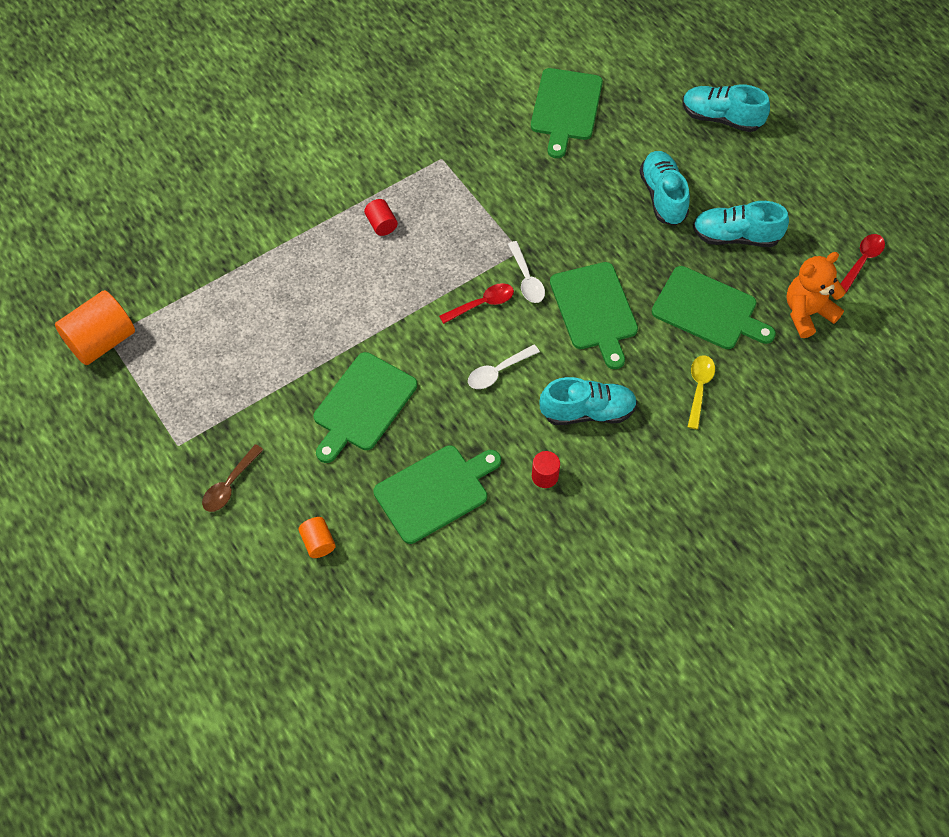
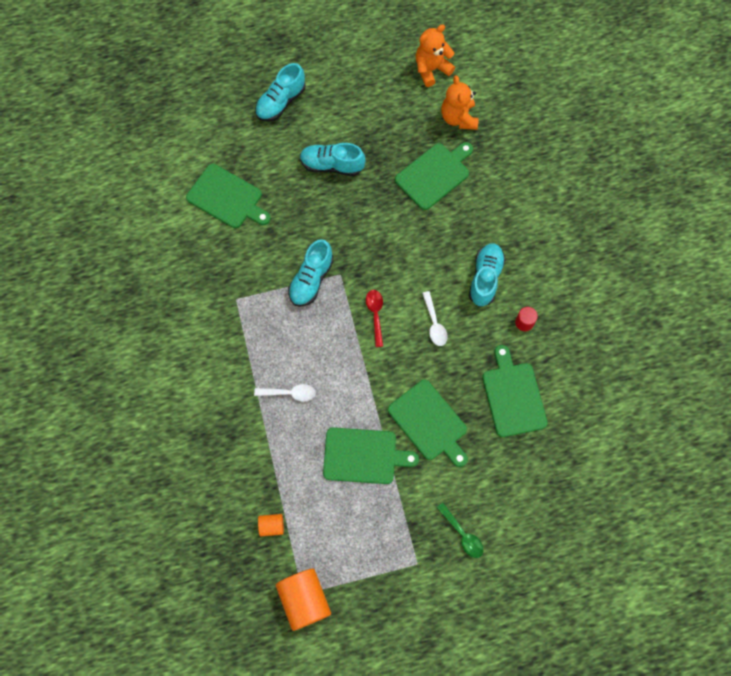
camera: 70 degrees left, 10 degrees up
(229, 485) = (462, 534): brown spoon -> green spoon
(318, 542) = (527, 485): orange cylinder -> orange cylinder (271, 526)
(381, 224) = (279, 361): red cylinder -> none
(527, 279) = (366, 278): white spoon -> white spoon (290, 393)
(594, 310) = (408, 244): green cutting board -> green cutting board (363, 456)
(699, 388) = (491, 204): yellow spoon -> none
(735, 236) = (383, 134): turquoise shoe -> turquoise shoe (311, 280)
(862, 261) = (431, 69): red spoon -> orange teddy bear

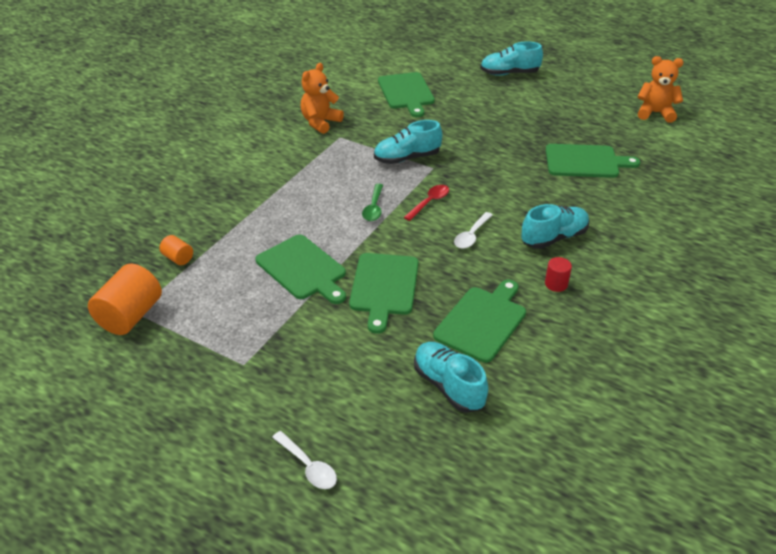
camera: 45 degrees right, 30 degrees down
(290, 393) = (303, 201): white spoon -> white spoon (308, 466)
(332, 165) = (506, 116): turquoise shoe -> turquoise shoe (448, 386)
(458, 118) = (647, 145): orange teddy bear -> orange teddy bear (320, 122)
(462, 534) = (308, 376): green spoon -> green spoon (374, 208)

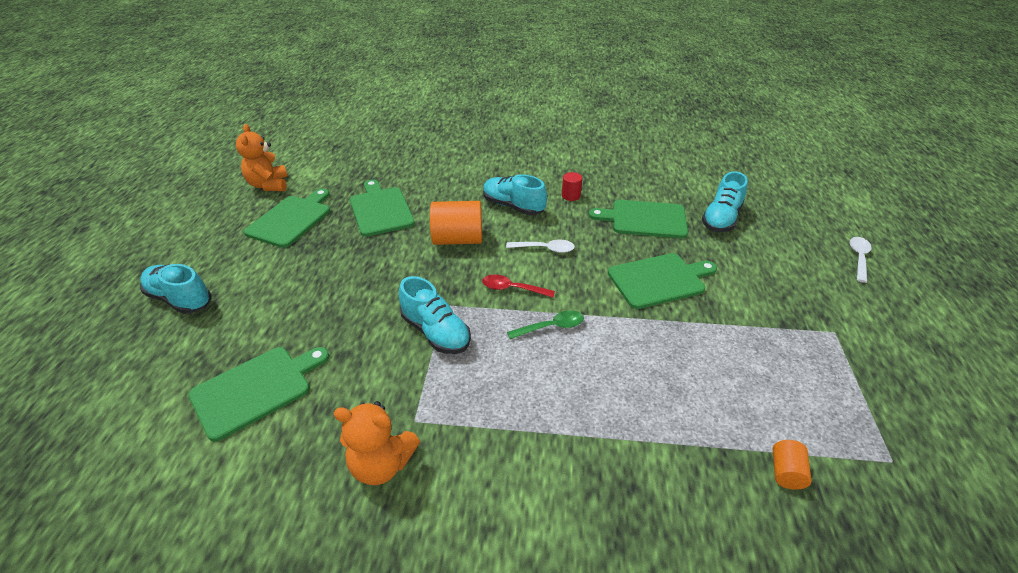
camera: 115 degrees left, 0 degrees up
(130, 316) = (902, 461): orange cylinder -> orange cylinder (458, 239)
(303, 269) = (690, 344): green cutting board -> green cutting board (291, 219)
(509, 73) = (180, 299): turquoise shoe -> turquoise shoe turned 150 degrees clockwise

